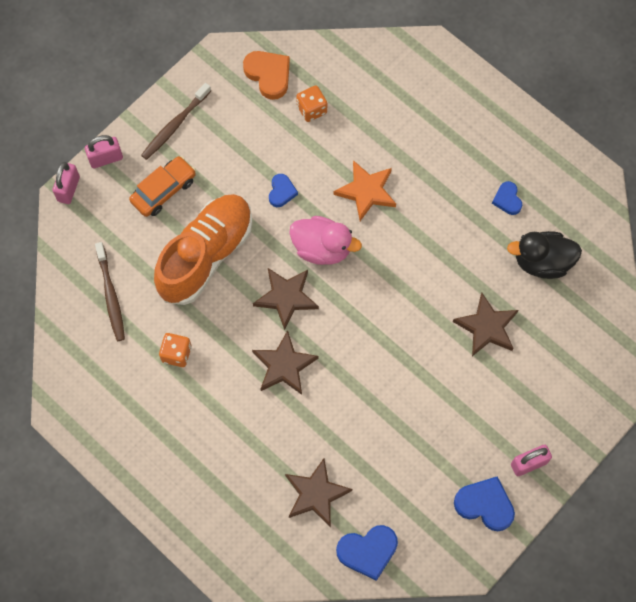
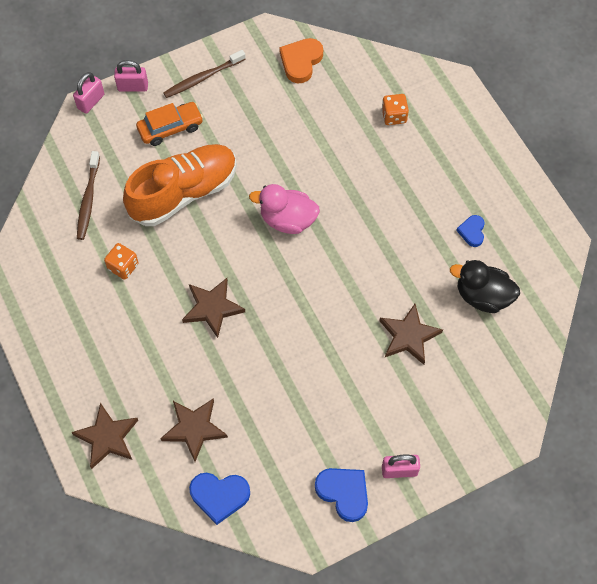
camera: 20 degrees right, 5 degrees down
(268, 75) = (301, 61): orange heart -> orange heart turned 135 degrees counterclockwise
(281, 192) = (272, 161): blue heart -> none
(286, 297) = (238, 251): brown star -> brown star (107, 437)
(311, 109) = (326, 101): orange dice -> orange dice (394, 116)
(322, 248) = (287, 220): pink duck -> pink duck turned 150 degrees clockwise
(366, 191) = (347, 184): orange star -> none

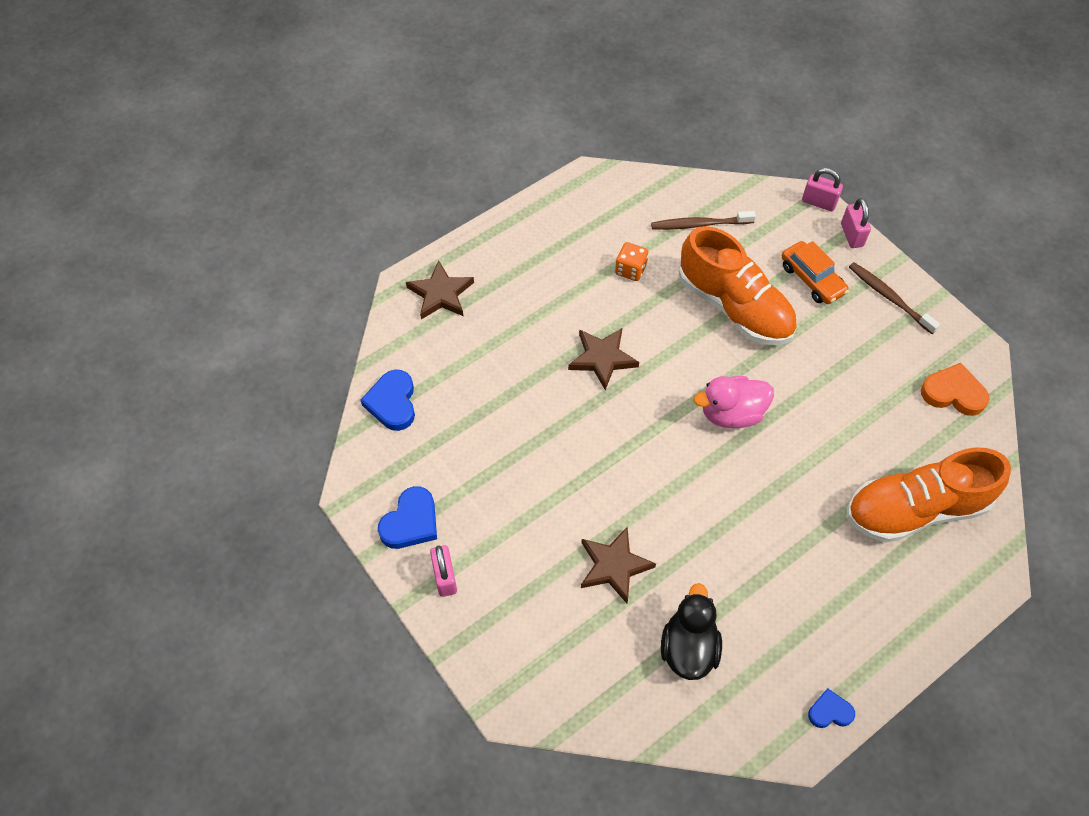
camera: 80 degrees right, 5 degrees down
(194, 429) = (462, 367): brown star -> none
(287, 220) = (731, 413): pink duck -> pink duck turned 105 degrees counterclockwise
(394, 116) = (915, 509): orange dice -> orange shoe
(472, 232) = (776, 624): blue heart -> blue heart (830, 711)

